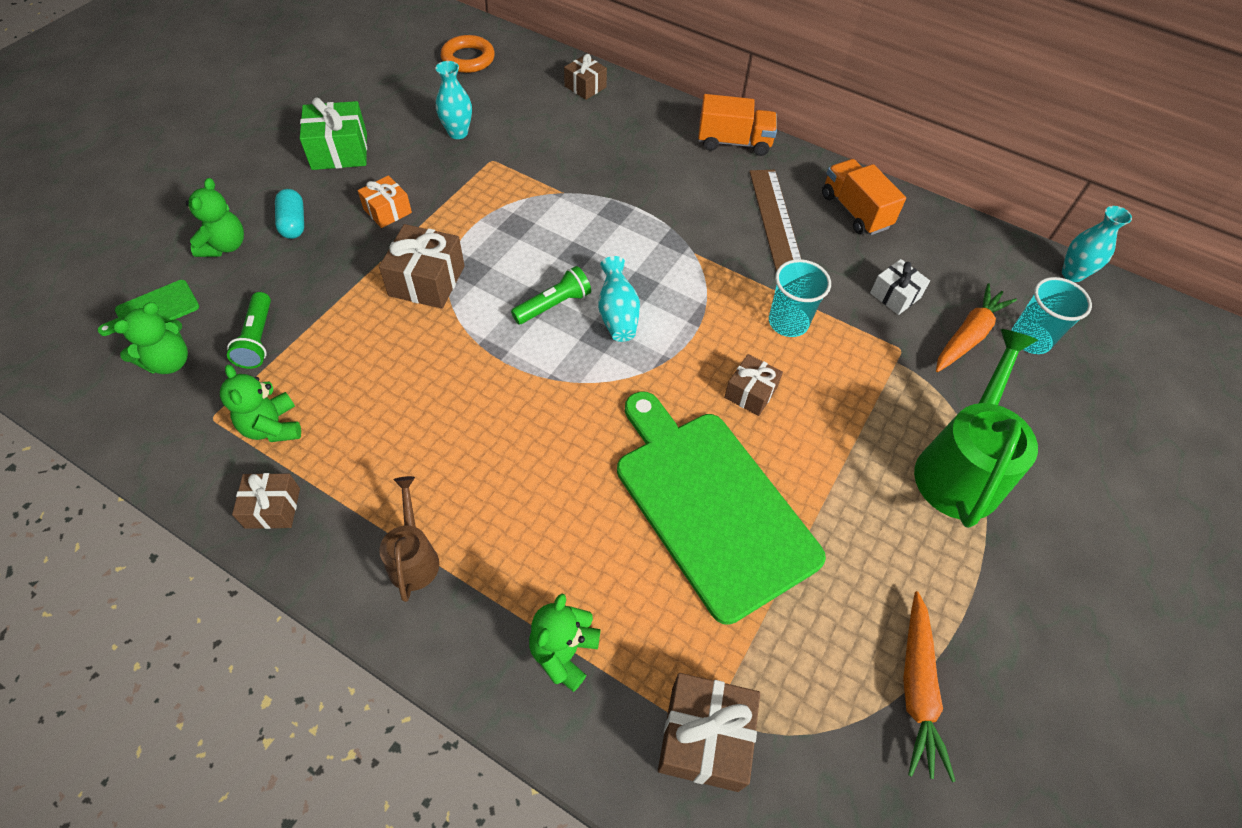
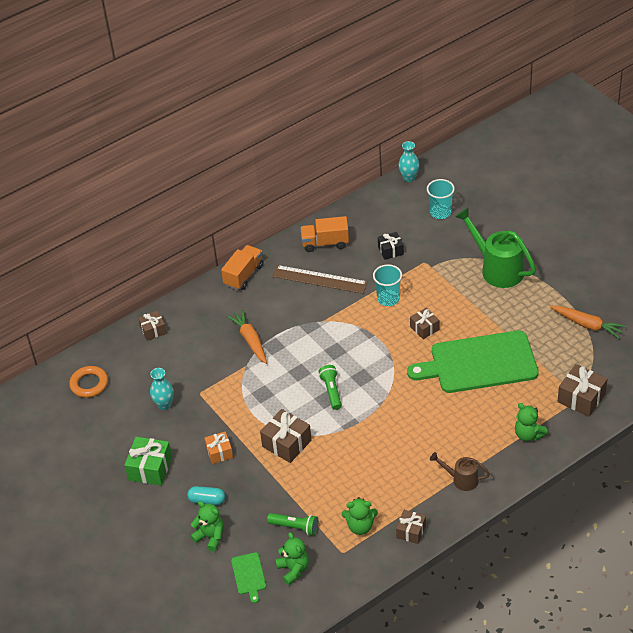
camera: 60 degrees left, 10 degrees down
(617, 314) = (351, 366): turquoise vase -> none
(895, 295) = (390, 250): white gift -> black gift
(968, 336) = (428, 234): orange carrot -> orange carrot (250, 340)

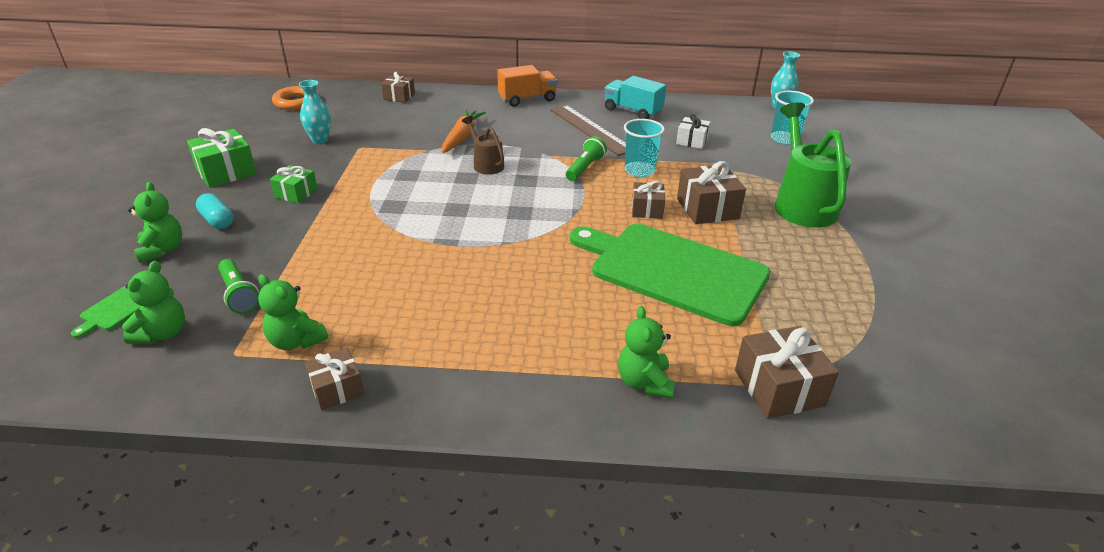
camera: 35 degrees right, 10 degrees down
(219, 452) = (296, 193): orange gift -> green gift
(286, 443) = (361, 221): brown gift -> brown gift (707, 208)
(325, 243) = (632, 111): orange truck -> turquoise truck
(331, 391) = (472, 207): green flashlight -> green flashlight (585, 168)
(390, 250) = (692, 141): black gift -> white gift
(461, 479) = (484, 374): brown watering can -> brown watering can (486, 164)
(587, 325) = (877, 311): orange carrot -> none

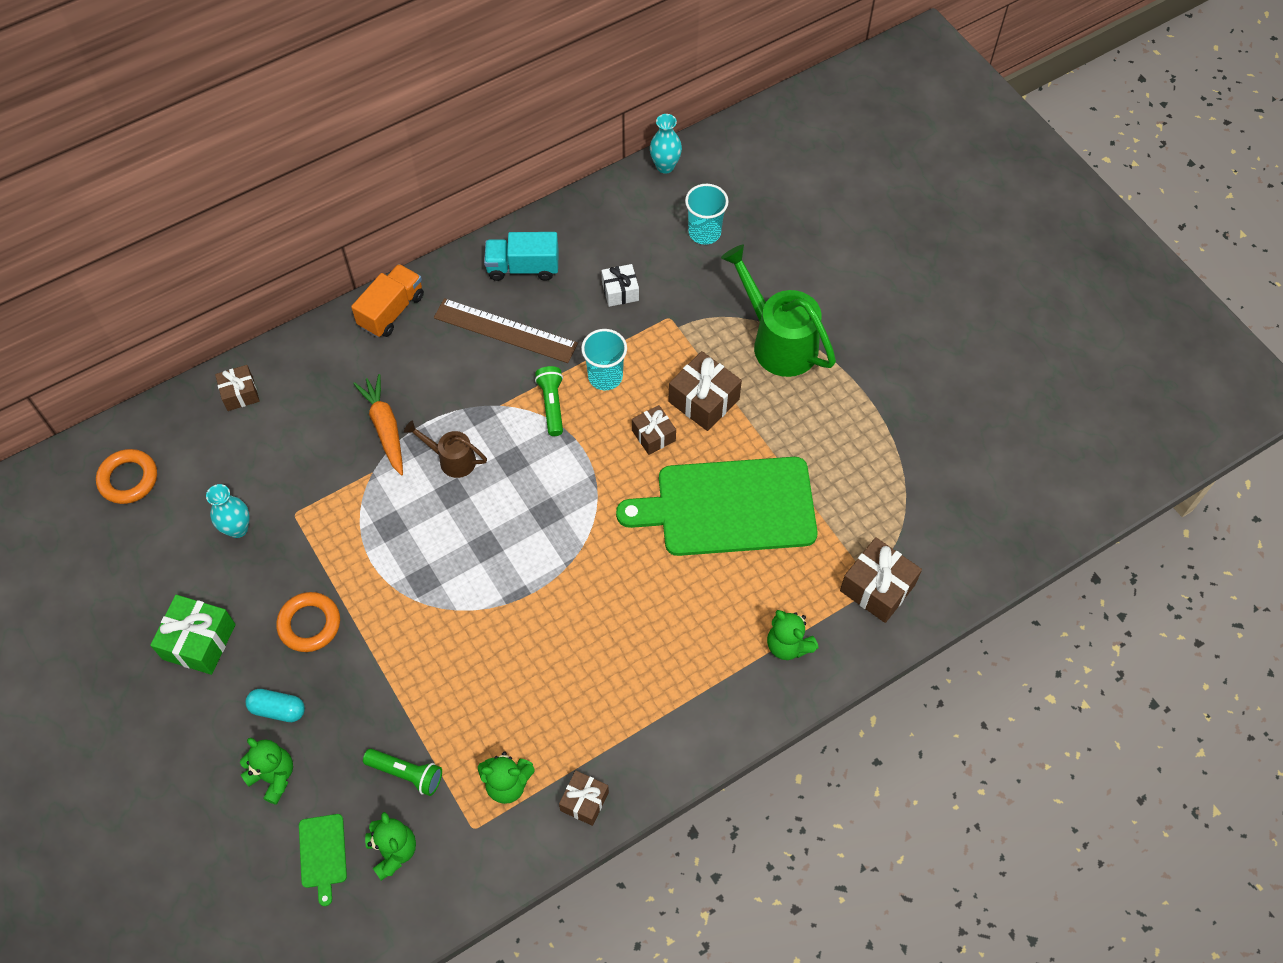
camera: 35 degrees left, 25 degrees up
(296, 193) = (309, 624): green gift -> orange ring

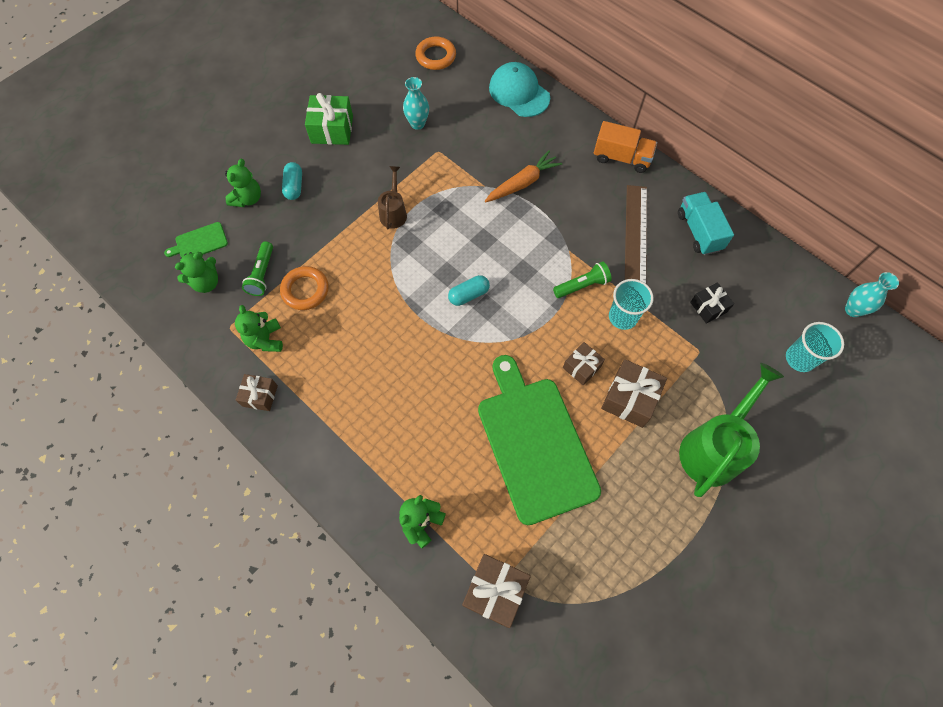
camera: 75 degrees right, 5 degrees up
(240, 394) = (519, 92): brown gift -> turquoise cap
(309, 624) = (358, 185): orange ring -> orange ring (305, 290)
(452, 459) = (511, 232): brown watering can -> brown watering can (394, 212)
(523, 529) = (469, 295): none -> turquoise capsule
(620, 291) = (708, 307): white gift -> black gift

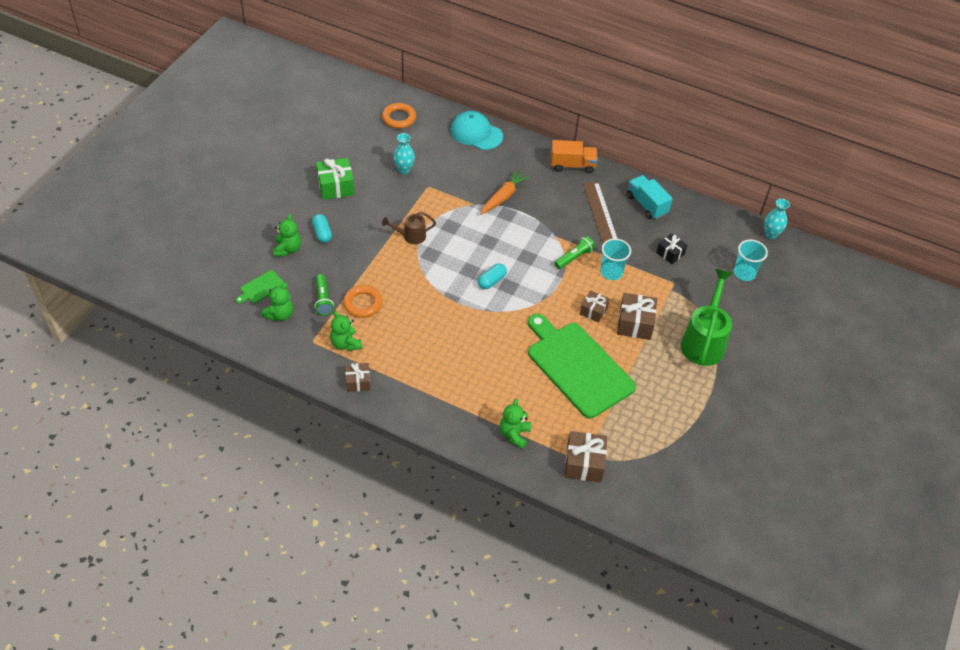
camera: 20 degrees left, 15 degrees down
(394, 212) = (410, 236): brown watering can -> brown watering can turned 90 degrees counterclockwise

